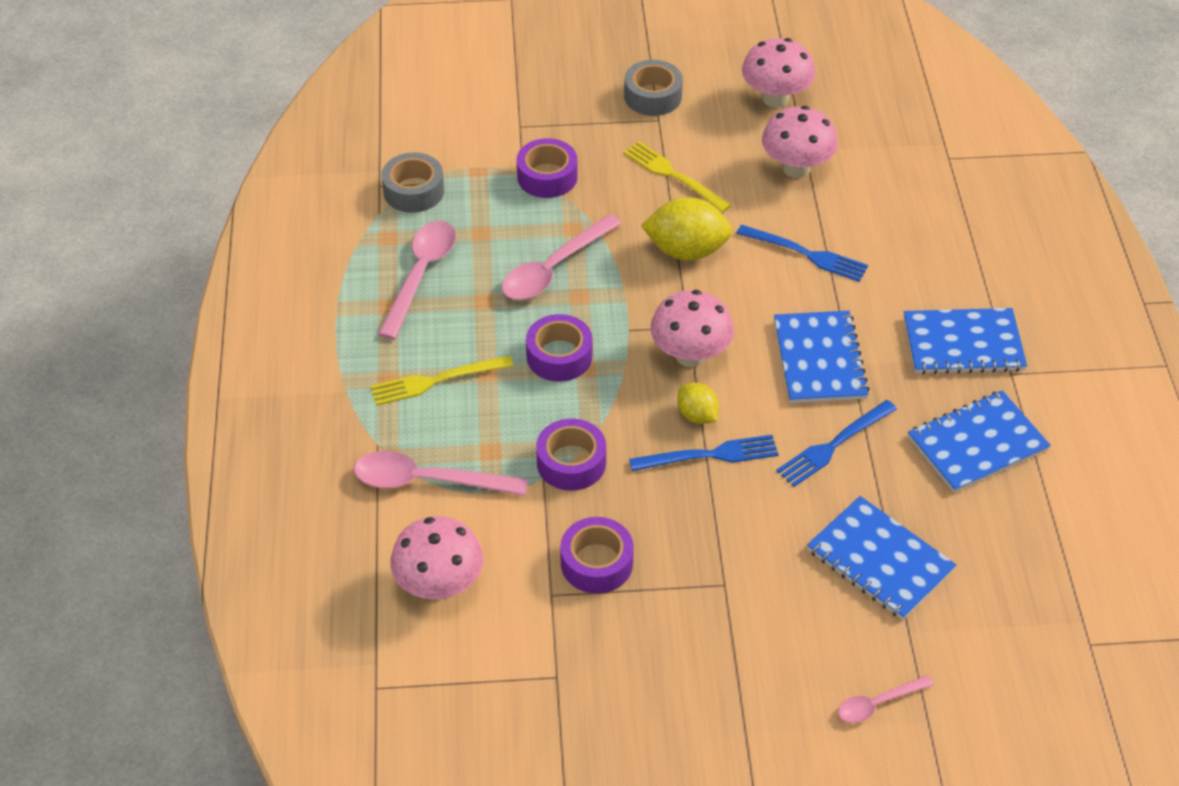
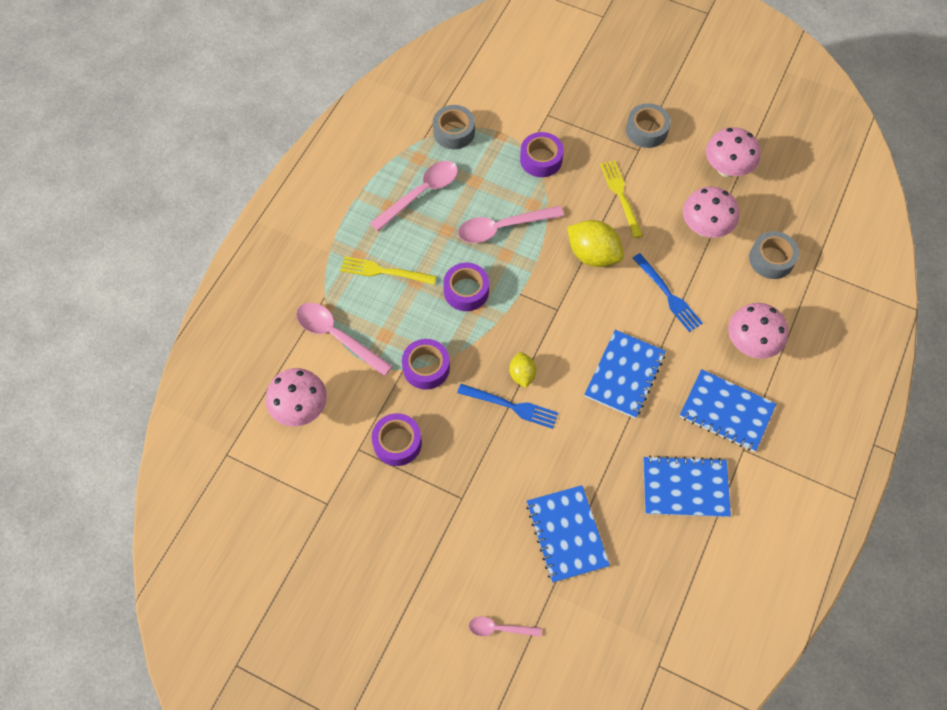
camera: 30 degrees right, 15 degrees up
(690, 355) = (545, 331): pink mushroom -> pink mushroom (750, 344)
(833, 446) = (591, 440): blue fork -> none
(894, 168) = (771, 259): none -> grey tape

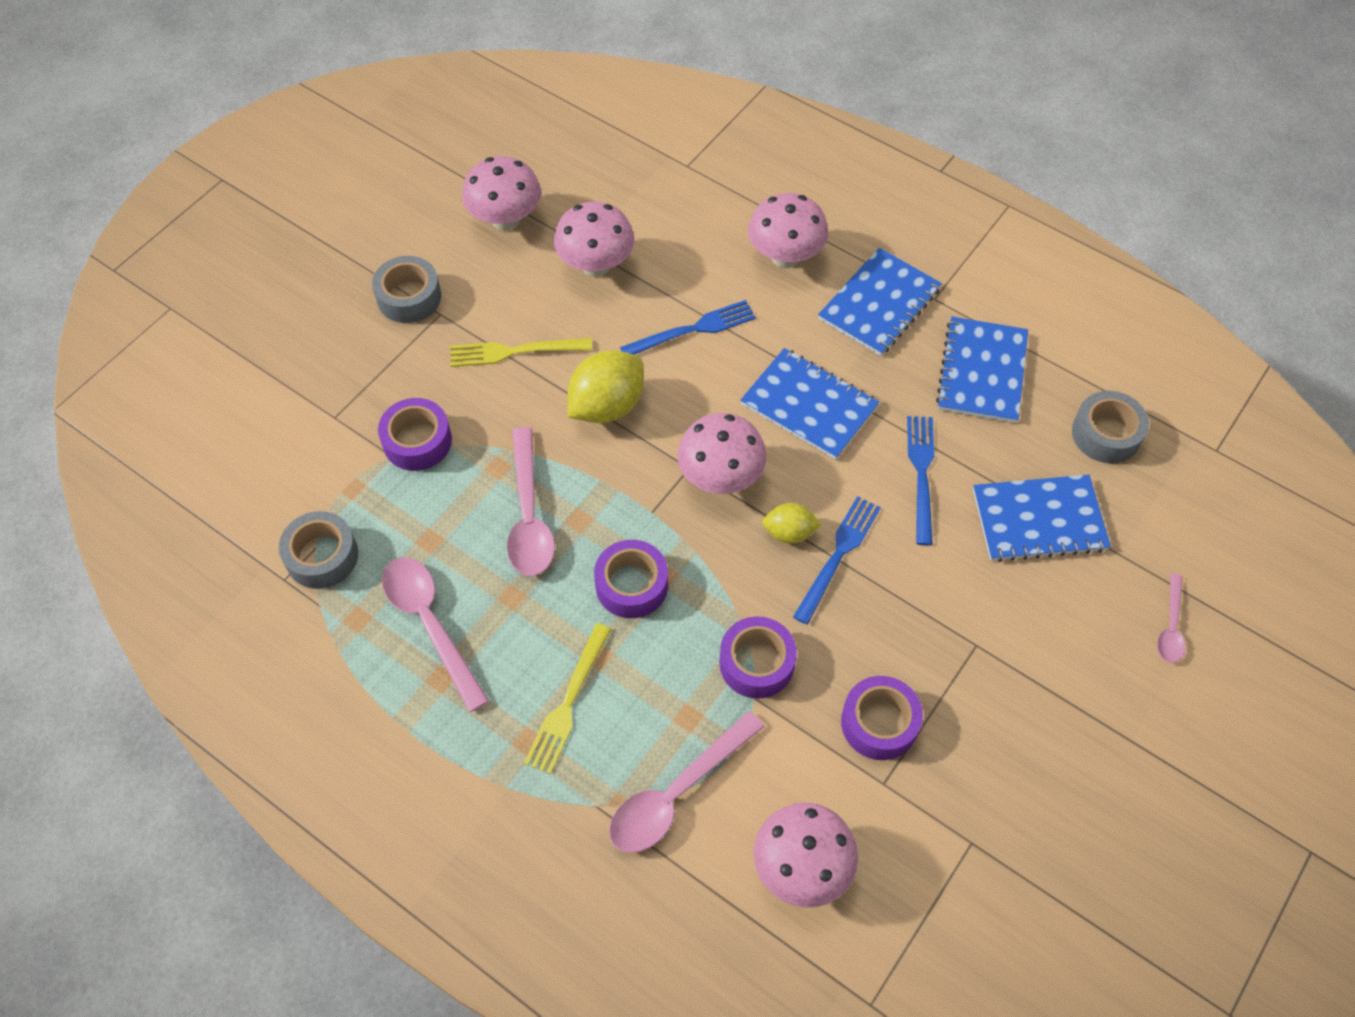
camera: 80 degrees left, 5 degrees down
(554, 328) = (720, 478): none -> pink mushroom
(587, 452) = (921, 472): none -> blue fork
(771, 259) = (663, 205): grey tape -> grey tape (1106, 434)

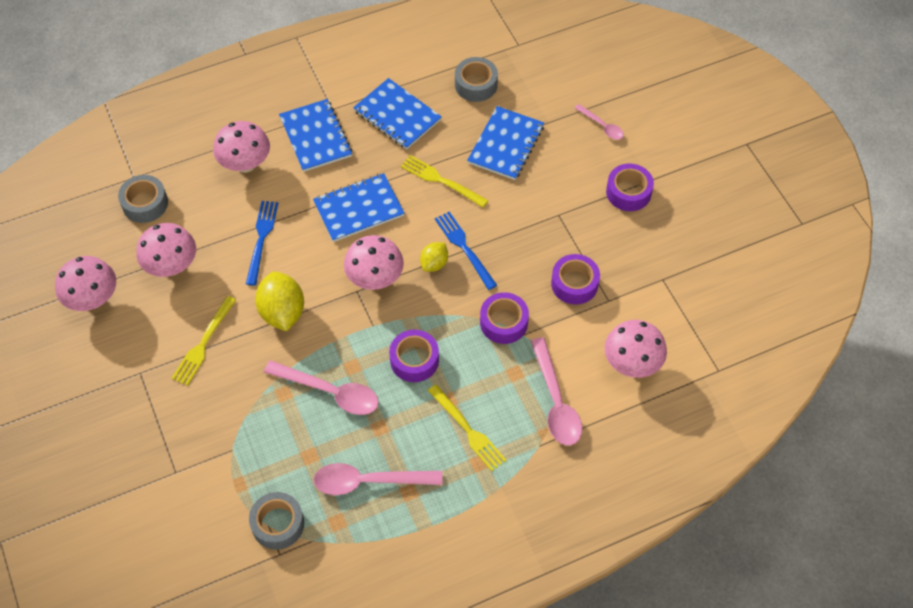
camera: 60 degrees left, 0 degrees up
(409, 297) = (111, 385): grey tape -> grey tape (145, 203)
(417, 441) = (231, 430): purple tape -> purple tape (628, 192)
(921, 472) = (440, 180): blue fork -> yellow fork

